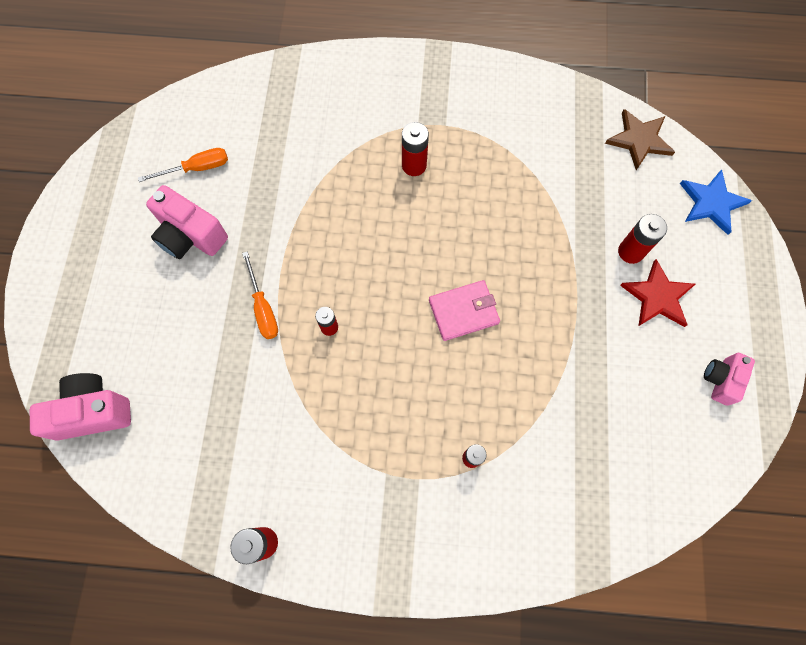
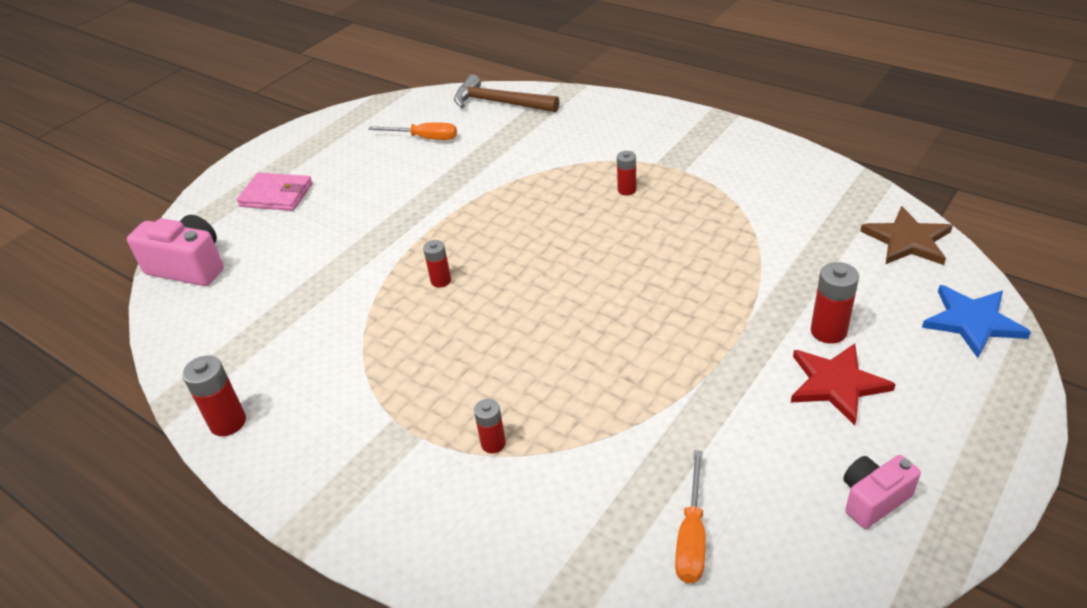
camera: 35 degrees right, 30 degrees down
(191, 236) = (378, 179): pink camera -> none
(236, 96) = (499, 103): none -> brown hammer
(263, 307) = (394, 246): orange screwdriver -> orange screwdriver (691, 536)
(414, 165) = (627, 190): red battery -> red battery, size x0.65
(463, 311) = (587, 316): pink wallet -> pink wallet (276, 195)

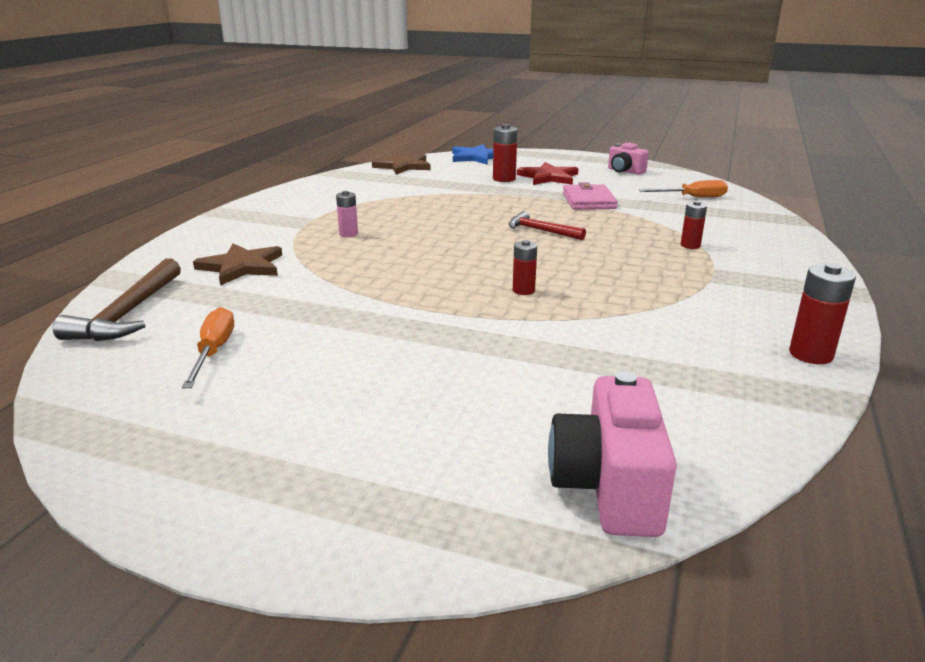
camera: 110 degrees left, 15 degrees down
(276, 195) = (379, 454): pink wallet -> pink wallet (588, 201)
(565, 138) = (242, 267): none -> brown star
(591, 324) = (541, 231): none -> red hammer
(627, 190) = (348, 234): red battery -> pink battery

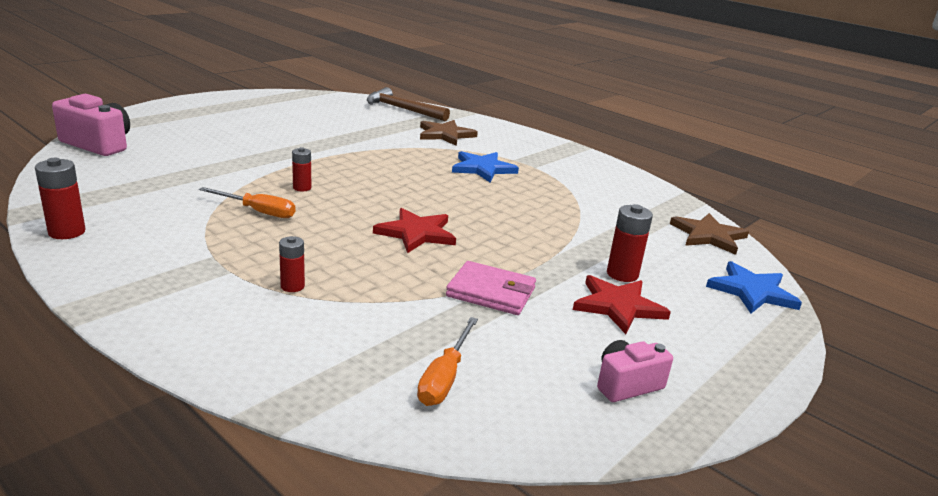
camera: 110 degrees right, 0 degrees up
(214, 352) = (333, 115): orange screwdriver -> orange screwdriver (258, 211)
(348, 234) = (483, 169): pink battery -> blue star
(541, 231) = (416, 233): red hammer -> red star

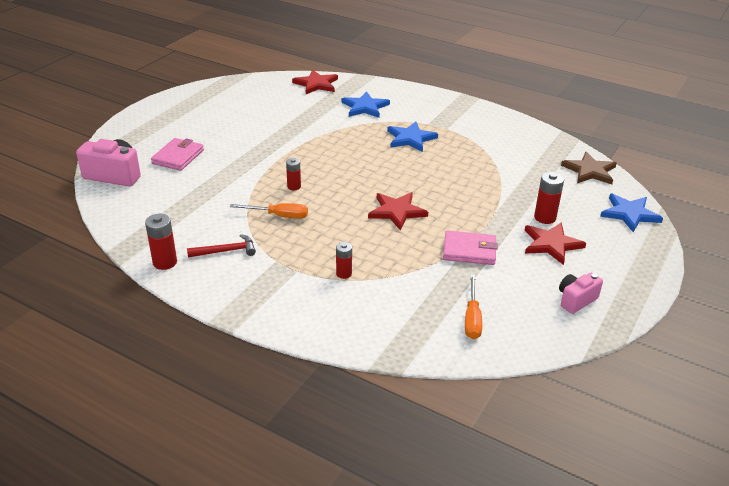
camera: 10 degrees left, 10 degrees up
(157, 234) = (226, 251): none -> red hammer
(188, 141) = (178, 157): none -> pink wallet
(402, 109) = (316, 84): brown hammer -> red star
(445, 135) = (365, 107): brown star -> blue star

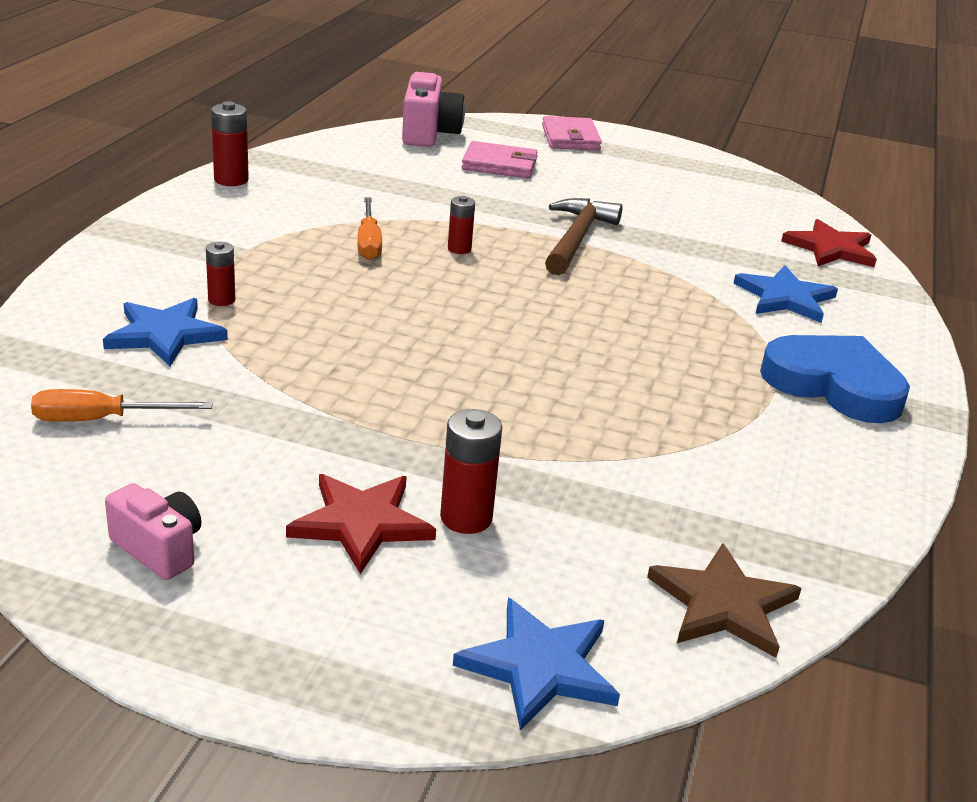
camera: 75 degrees right, 5 degrees down
(226, 251) = (265, 213): red hammer -> none
(289, 149) = (577, 239): none -> brown hammer
(397, 211) = (420, 340): red star -> none
(410, 138) = (698, 349): blue star -> blue star (164, 334)
(443, 114) = (834, 385): none -> blue heart
(469, 250) = (312, 417): pink wallet -> pink wallet (570, 138)

